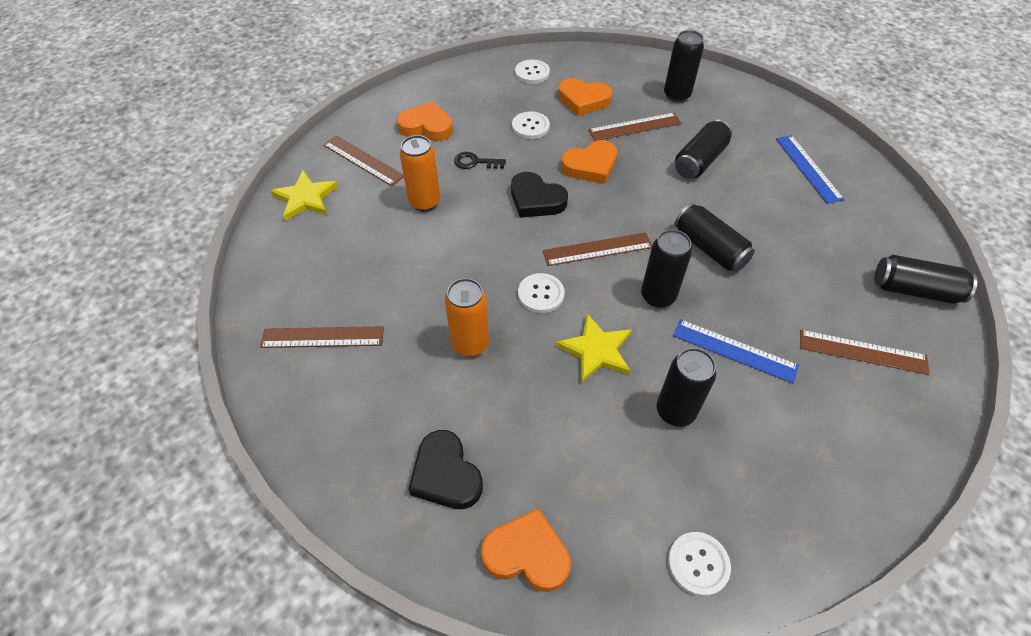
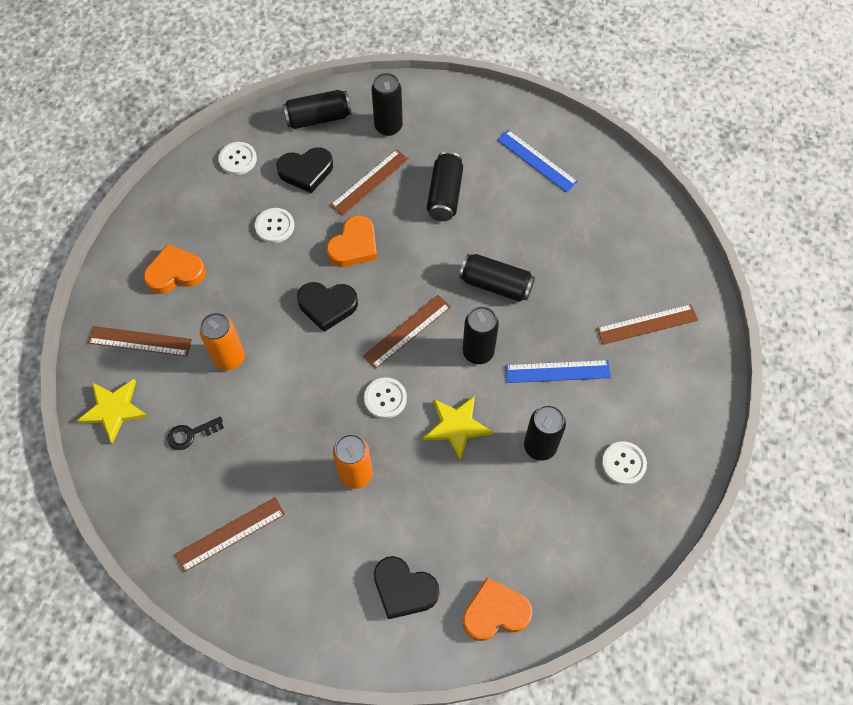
camera: 30 degrees left, 10 degrees up
(475, 162) = (248, 292): black key -> black key (191, 434)
(583, 100) = (306, 171): orange heart -> black heart
(698, 564) = (609, 552): white button -> white button (623, 463)
(914, 290) = (662, 248): black can -> black can (318, 118)

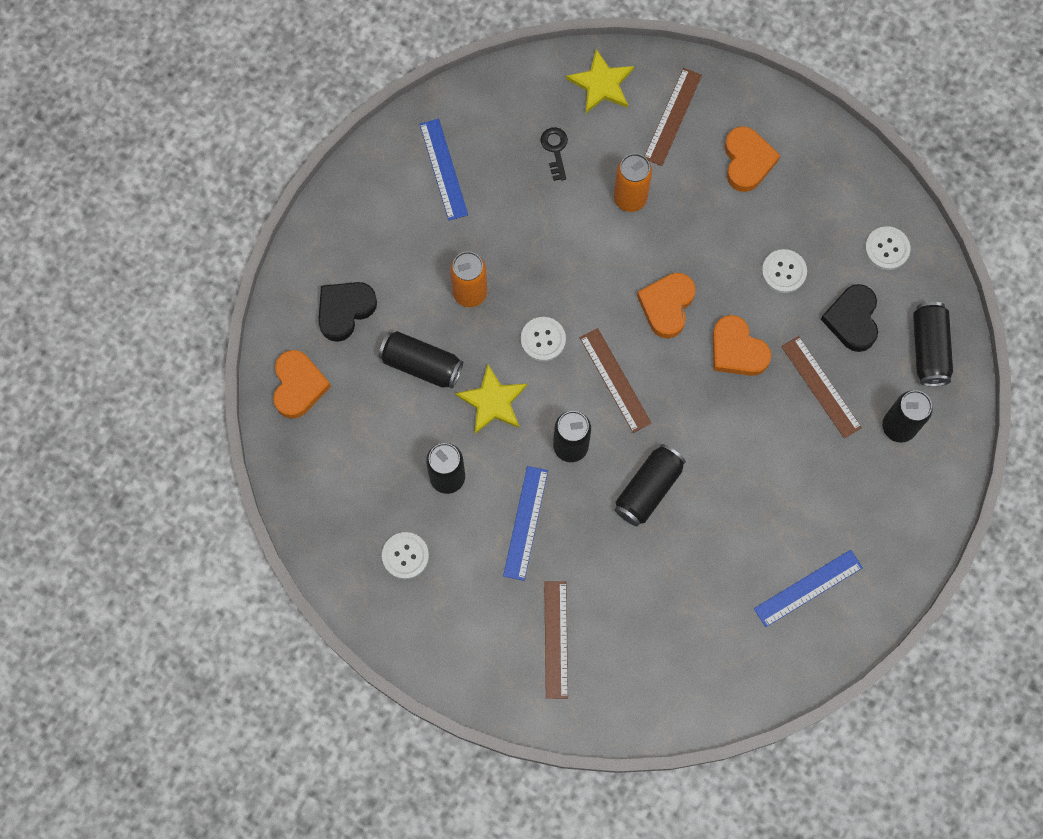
camera: 105 degrees right, 10 degrees up
(230, 534) = (443, 169): brown ruler -> blue ruler
(327, 306) = (667, 306): black heart -> orange heart
(445, 195) = (783, 466): black can -> black can (421, 364)

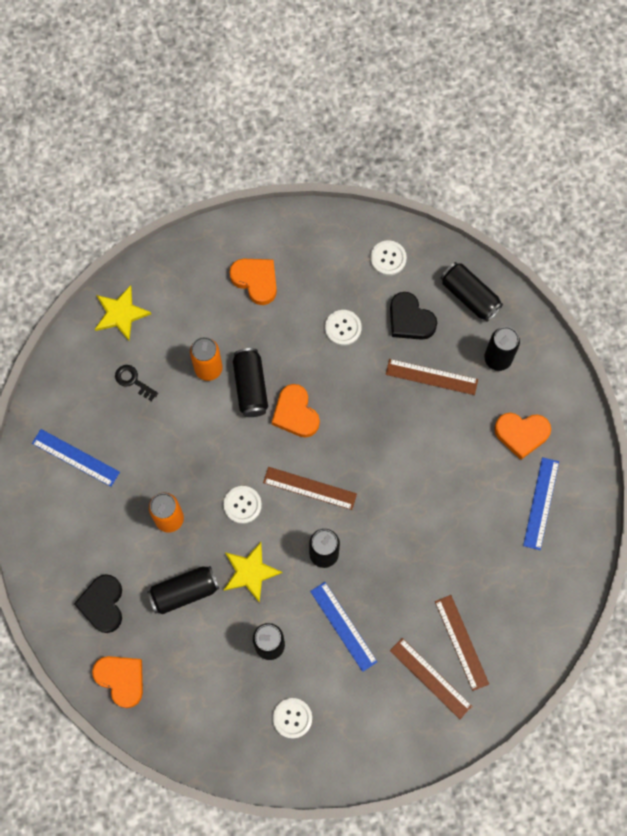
camera: 45 degrees left, 0 degrees up
(648, 489) = (394, 535): black can -> black can (250, 387)
(672, 116) = (184, 294): brown ruler -> brown ruler (461, 642)
(737, 350) = (362, 401): orange heart -> orange heart (521, 434)

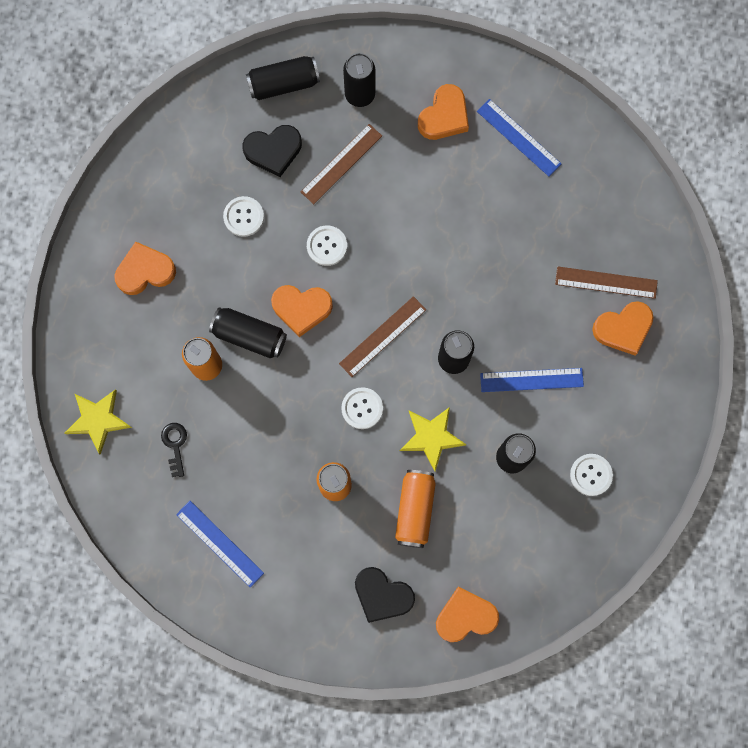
camera: 60 degrees left, 5 degrees up
(75, 457) = (220, 543): blue ruler -> blue ruler turned 75 degrees clockwise
(133, 381) = (175, 445): black key -> black key turned 105 degrees clockwise
(184, 592) = (415, 510): black can -> orange can
(388, 258) = (200, 135): white button -> white button (327, 246)
(430, 678) = (623, 329): brown ruler -> orange heart

